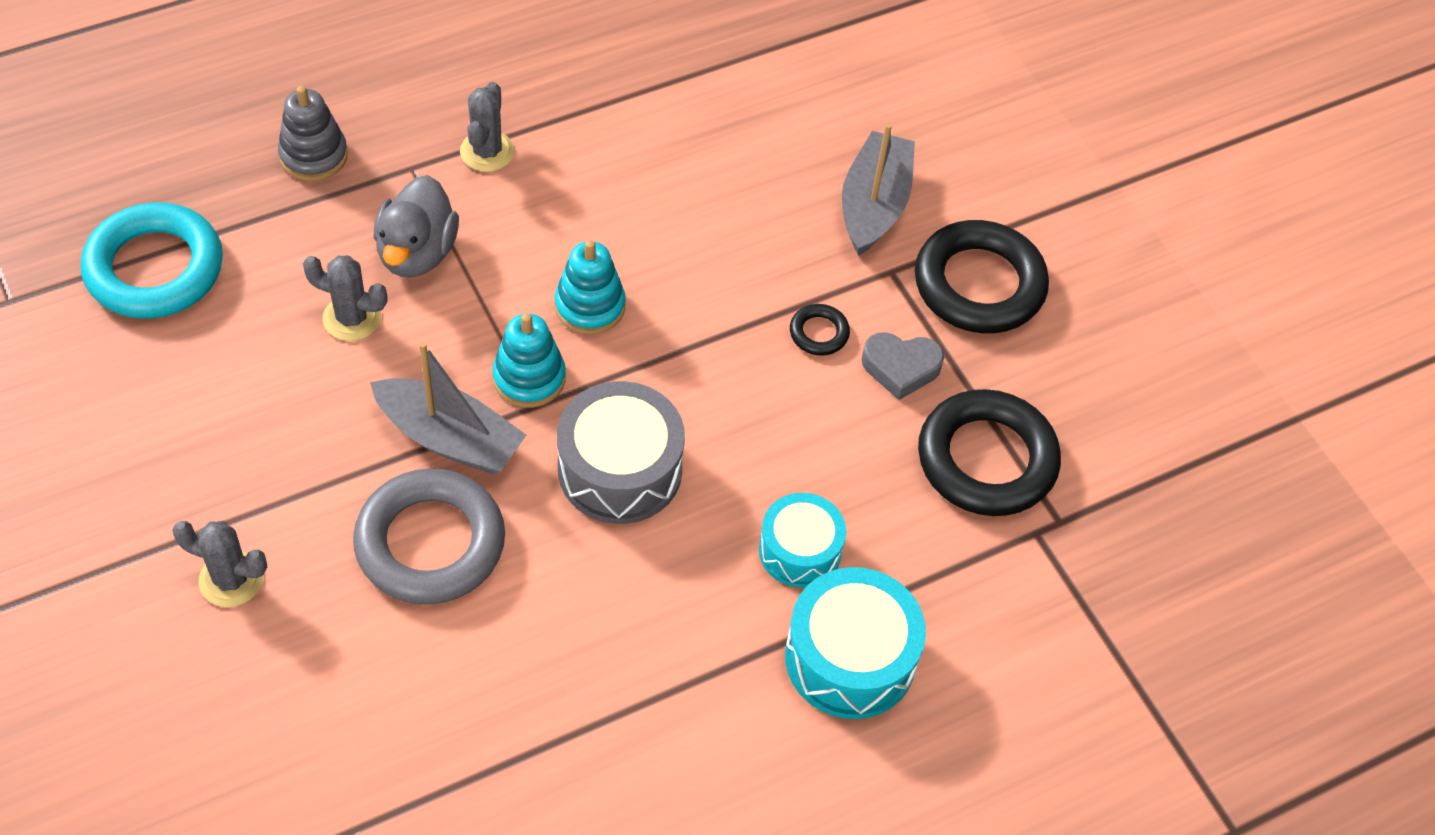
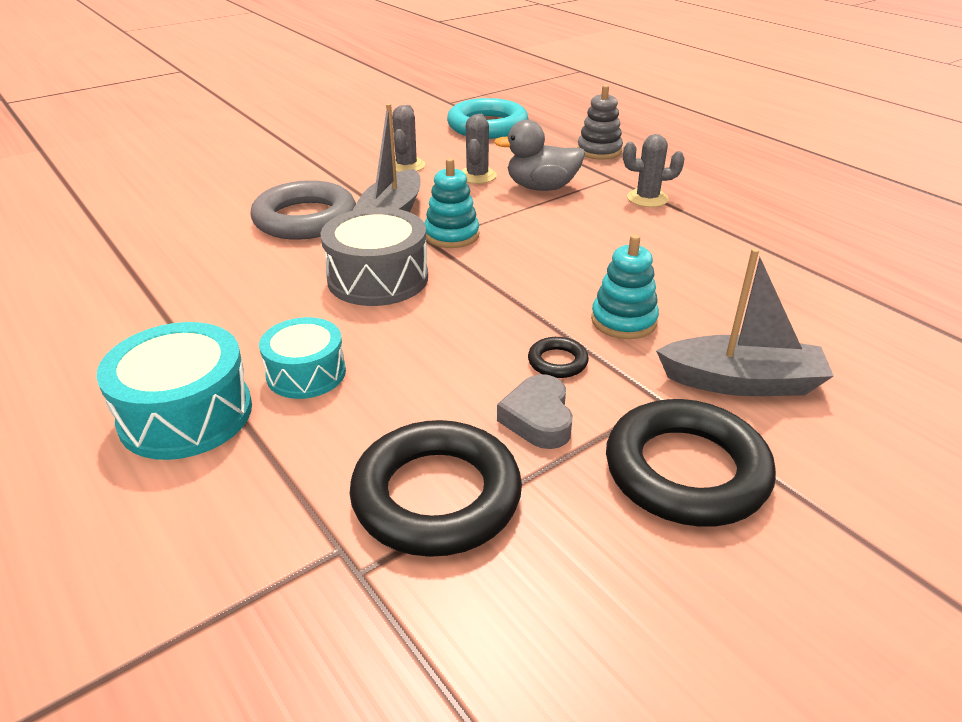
camera: 85 degrees right, 20 degrees down
(231, 579) = (277, 169): grey cactus -> grey cactus (406, 166)
(590, 306) = (529, 250): turquoise stacking toy -> turquoise stacking toy (623, 321)

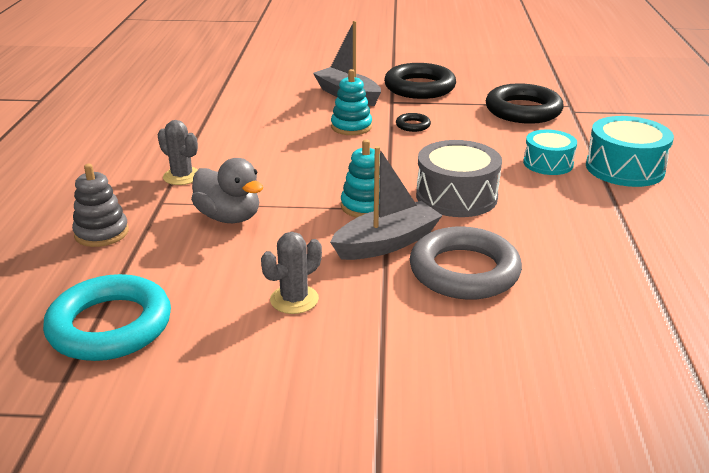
camera: 140 degrees left, 5 degrees down
(477, 176) = (254, 253): grey cactus -> none
(538, 419) = (452, 114): grey heart -> none

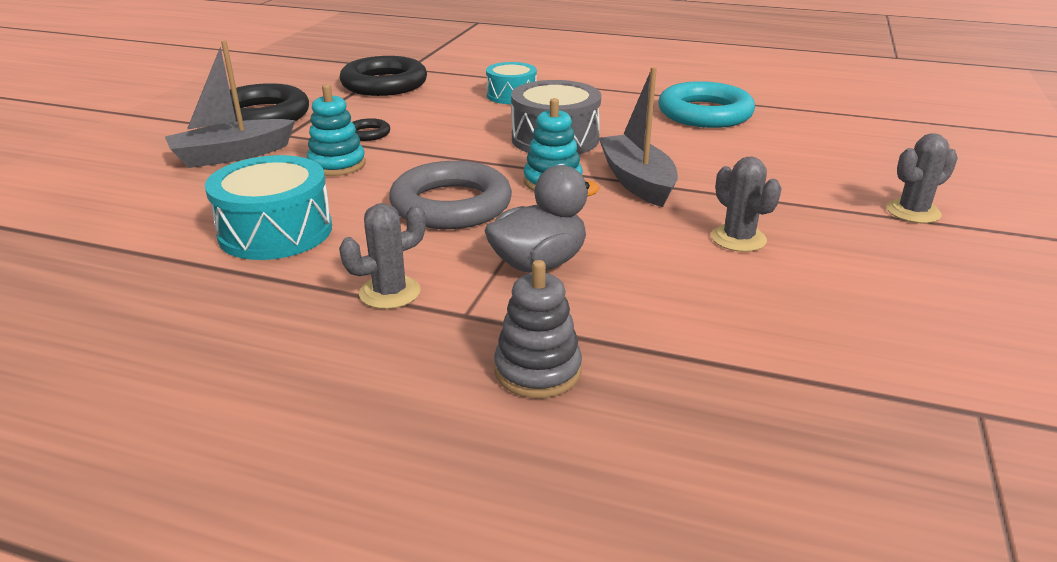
camera: 75 degrees left, 0 degrees up
(110, 326) = (789, 362): turquoise ring -> turquoise ring (705, 113)
(398, 414) = (913, 212): none -> grey cactus
(464, 271) = (698, 157): grey ring -> grey ring (451, 205)
(624, 168) = (540, 74): turquoise drum -> turquoise drum (275, 231)

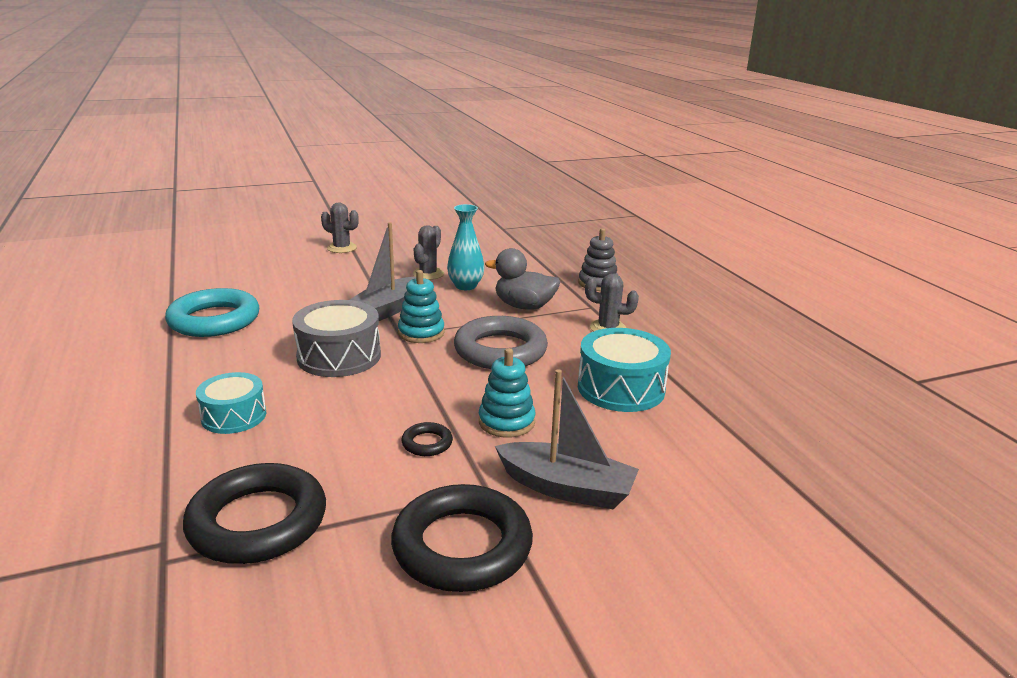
camera: 130 degrees left, 5 degrees down
(661, 249) = (465, 286): none -> turquoise vase

